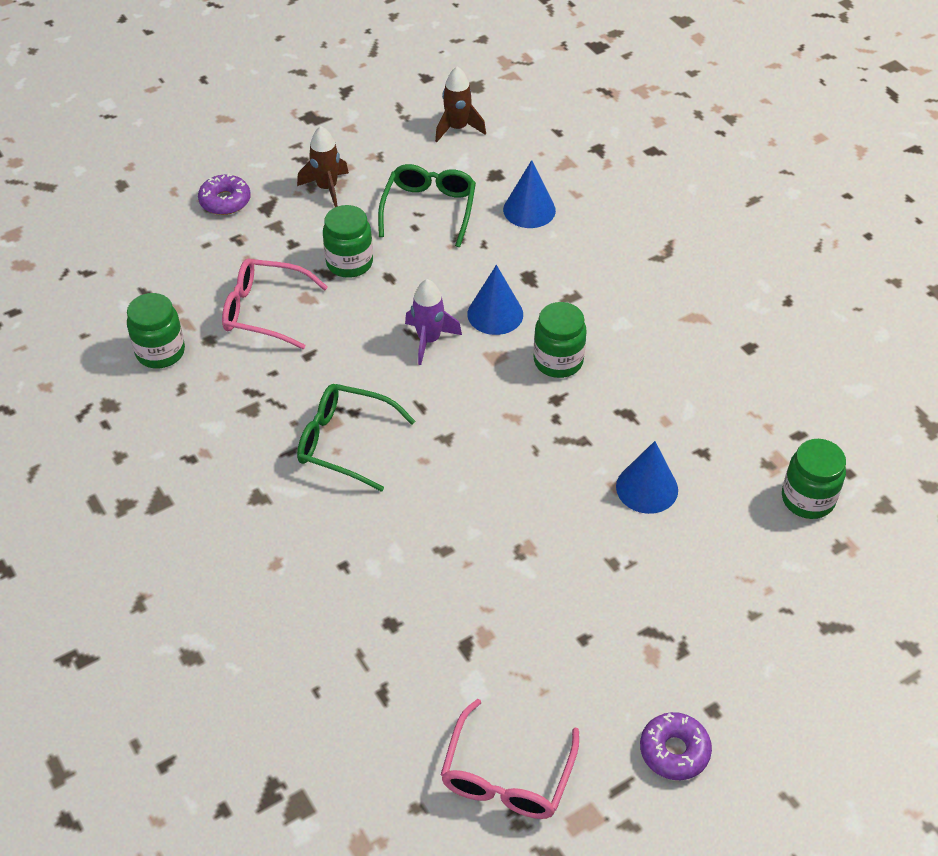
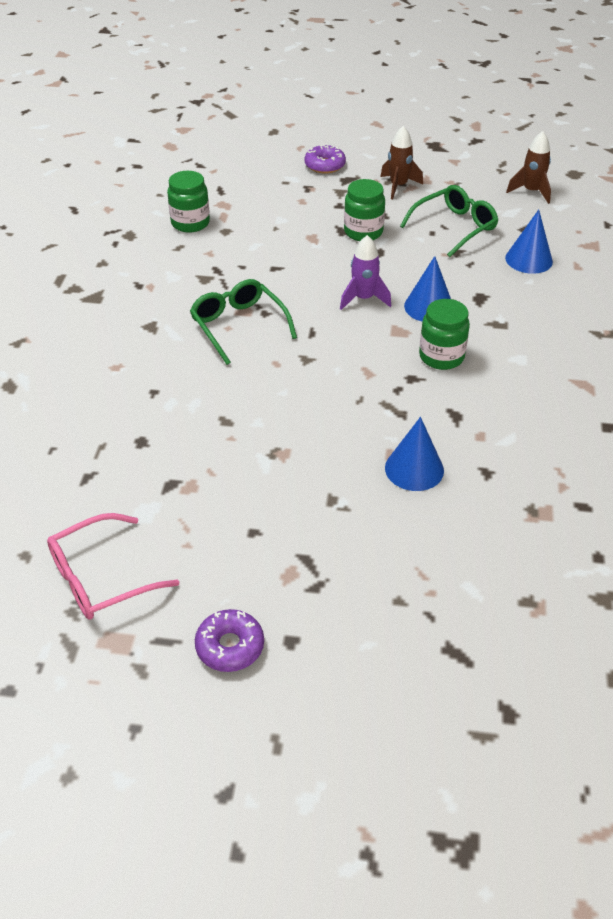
camera: 40 degrees right, 5 degrees down
(264, 311) = (277, 232): pink glasses -> none
(807, 499) = (539, 553): green jar -> none

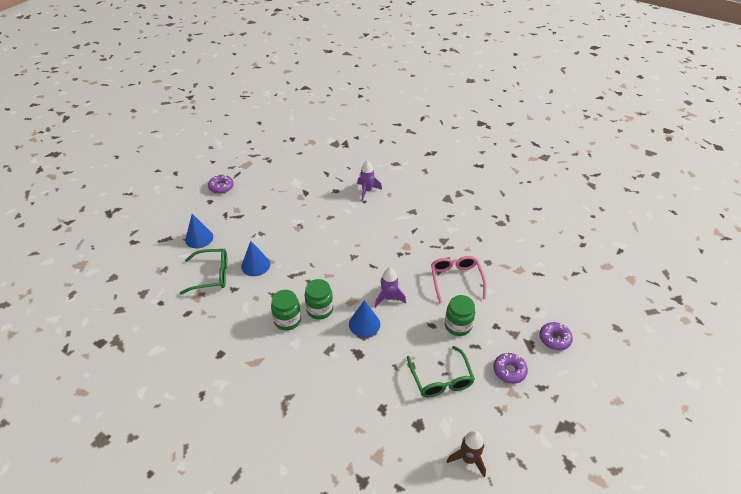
camera: 115 degrees right, 0 degrees up
(101, 578) = (275, 166): pink glasses -> pink glasses (456, 280)
(120, 397) = (367, 191): none -> purple rocket
(190, 223) = (503, 250): green jar -> green jar (287, 320)
(238, 326) = (394, 241): green glasses -> green glasses (211, 275)
(398, 186) = (509, 371): brown rocket -> purple donut
(528, 259) = (382, 403): blue cone -> blue cone (199, 238)

